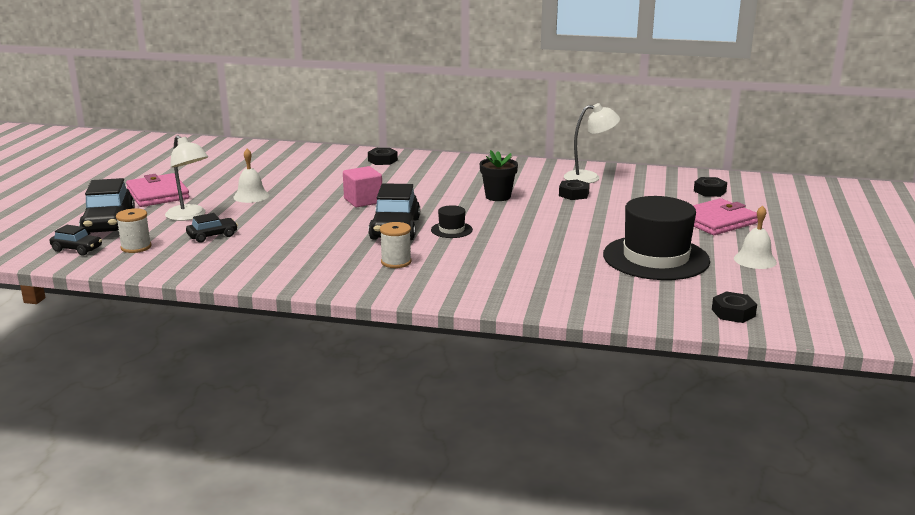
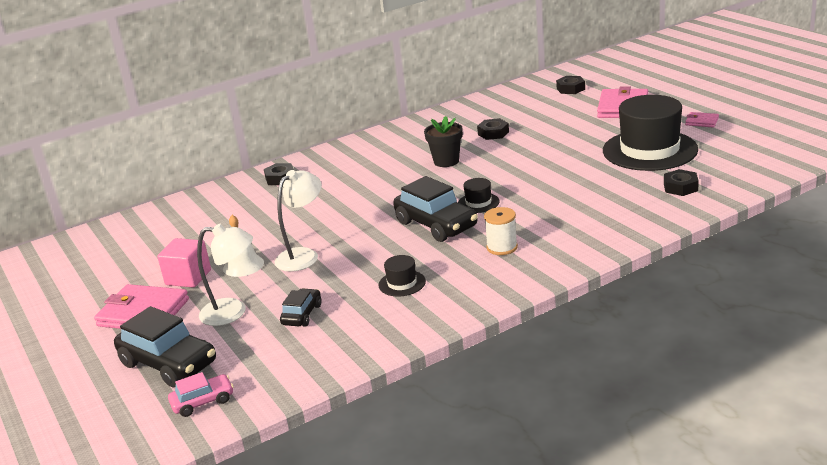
camera: 40 degrees left, 5 degrees up
(77, 249) = (203, 402): black car -> pink car
(136, 247) = (257, 365): white spool -> none
(295, 249) = (402, 283): none -> black hat
(363, 201) = (352, 217): pink cube -> pink cube (188, 277)
(589, 177) = (472, 116): white lamp -> white lamp (303, 255)
(733, 313) = (768, 161): black nut -> black nut (680, 187)
(755, 260) = (702, 121): white bell -> pink wallet

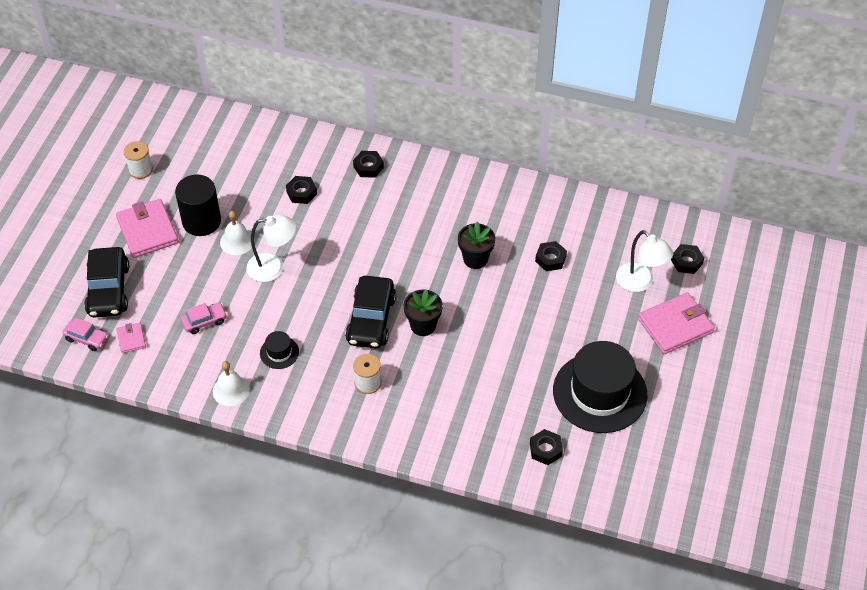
camera: 45 degrees right, 25 degrees up
(70, 292) = (140, 170): none -> white spool
(188, 277) = (201, 221): pink cube -> black cylinder
(233, 312) = (181, 280): white lamp -> white lamp (640, 283)
(250, 216) = (301, 193): none -> black nut
(302, 315) = (204, 321): black car -> pink car
(406, 326) = (231, 390): none -> white bell
(478, 203) = (423, 325): black hat -> black flower pot
(702, 121) = (688, 403): pink wallet -> pink wallet (131, 339)

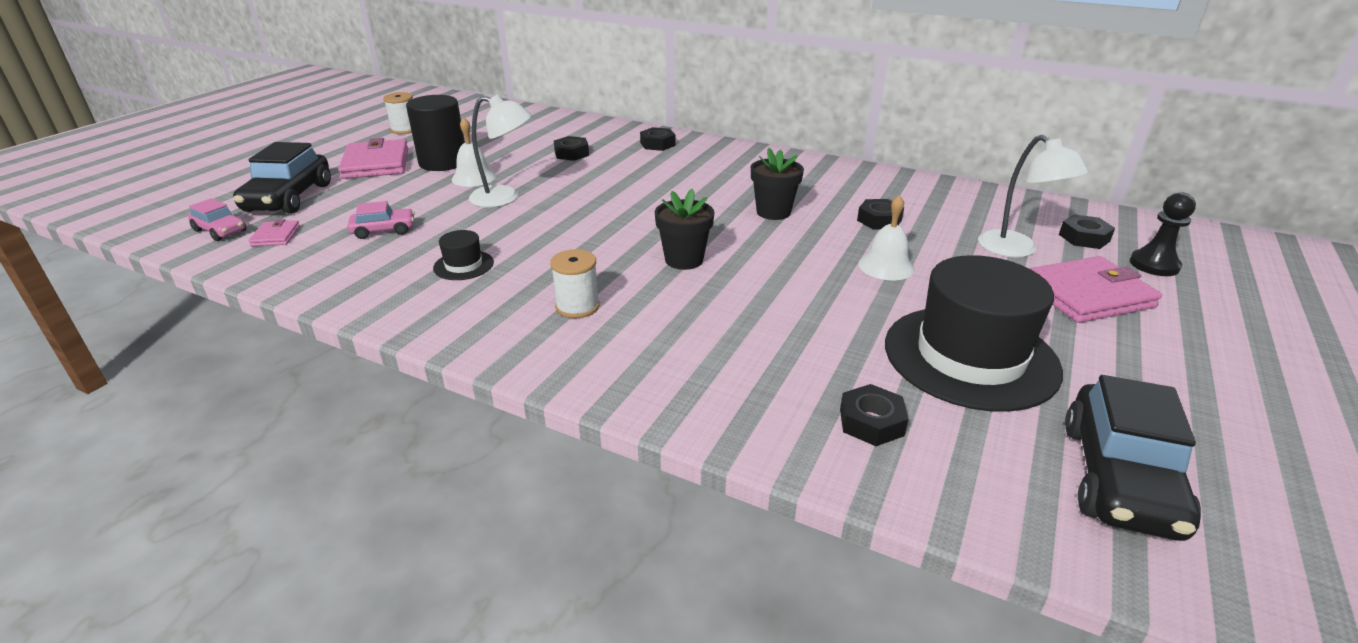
camera: 10 degrees right, 20 degrees down
(231, 390) = (367, 294): white bell -> white bell (886, 266)
(371, 320) = (610, 248): black car -> black car (1119, 478)
(724, 287) = (1154, 265): none -> black pawn

